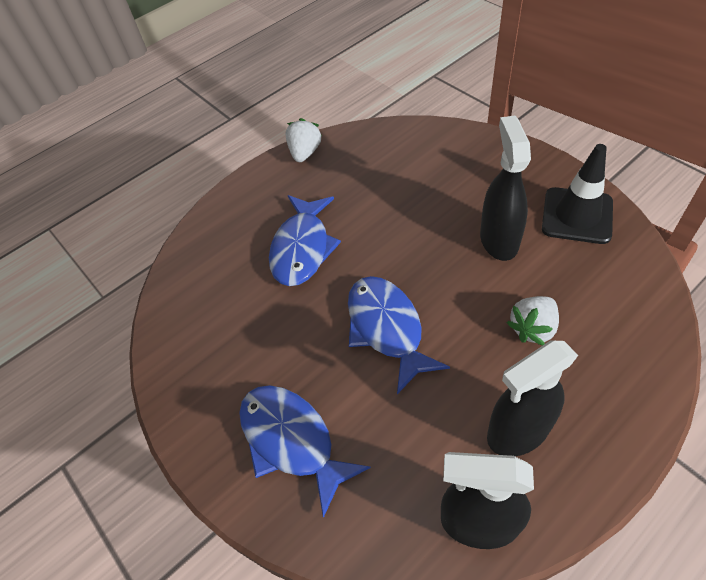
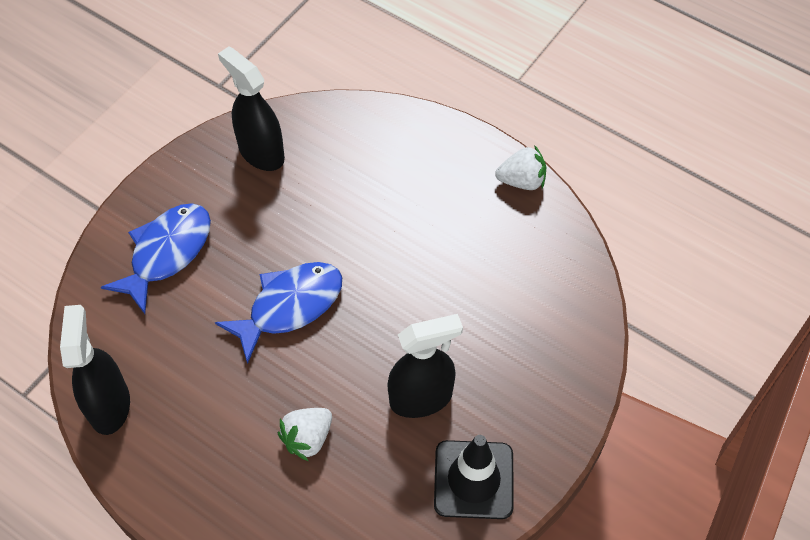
camera: 70 degrees right, 5 degrees up
(302, 248) = (378, 212): blue fish -> none
(518, 431) = (193, 430): black spray bottle -> black spray bottle (261, 152)
(533, 328) = (307, 438): white strawberry -> white strawberry turned 75 degrees counterclockwise

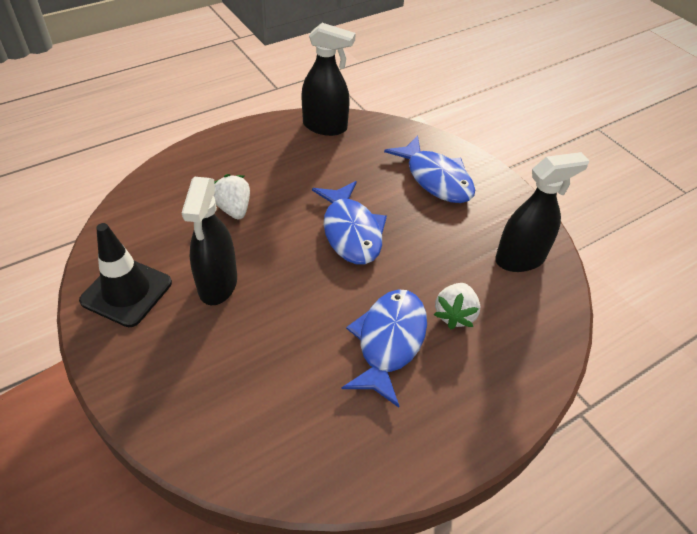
camera: 110 degrees right, 10 degrees down
(413, 228) = (389, 342): none -> blue fish
(521, 181) = (407, 468): white strawberry -> white strawberry (455, 314)

